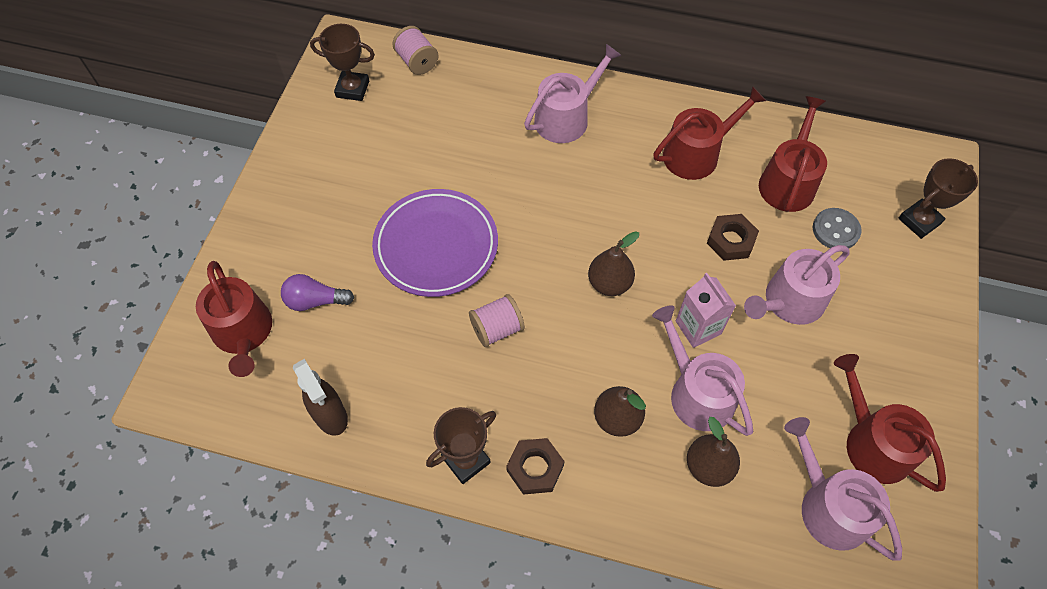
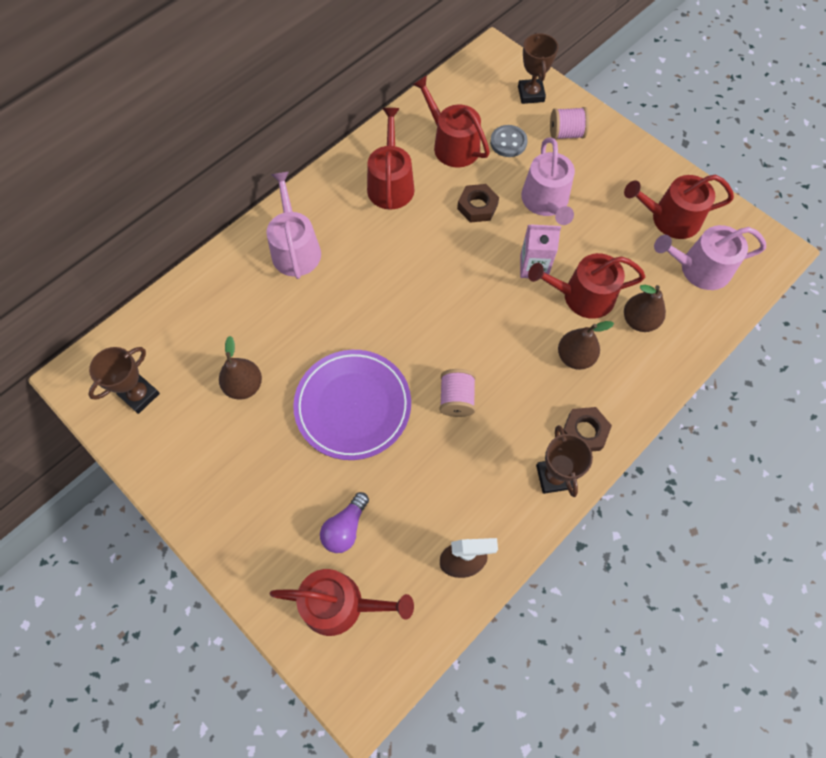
camera: 60 degrees left, 5 degrees up
(417, 62) = (150, 328): pink spool -> pink spool (566, 134)
(609, 283) = (464, 302): brown pear -> brown pear (244, 386)
(697, 392) = (582, 296): pink watering can -> red watering can

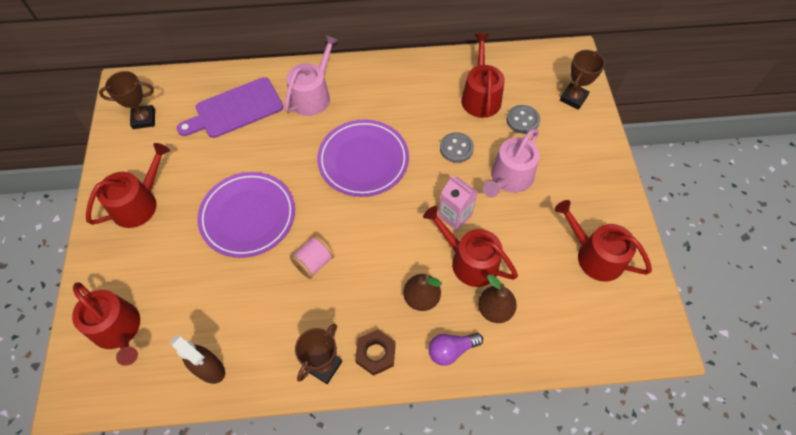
camera: 40 degrees right, 5 degrees down
(230, 316) = (235, 109): none -> purple cutting board
(244, 386) = (201, 156): brown pear -> none
(345, 528) = (168, 287): purple light bulb -> purple light bulb (451, 350)
(390, 184) = (413, 95): red watering can -> red watering can (139, 203)
(407, 276) = (363, 160): none -> purple plate
(477, 206) = (456, 148): brown nut -> grey button
(566, 134) = (573, 142): pink spool -> none
(699, 269) = (581, 308): pink watering can -> none

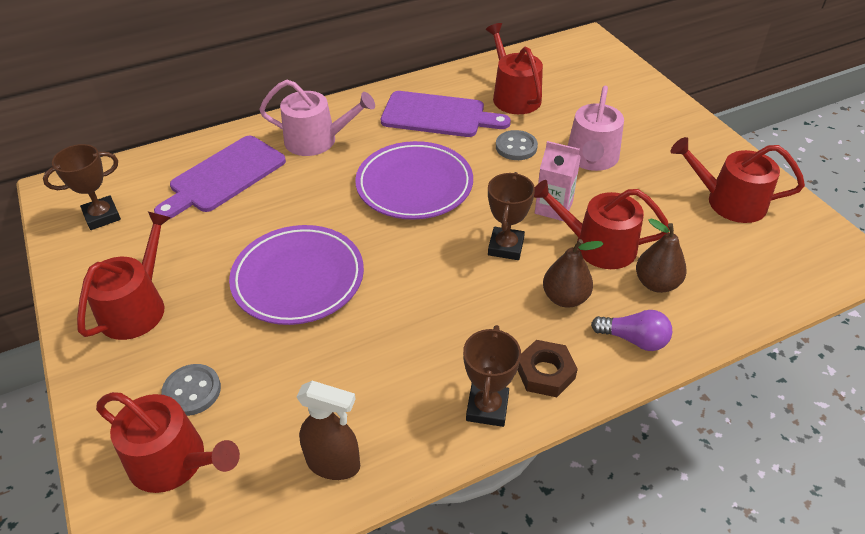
camera: 20 degrees left, 15 degrees down
(313, 95) = (317, 140): pink watering can -> pink watering can turned 90 degrees clockwise
(314, 262) = (411, 302): pink spool -> none
(412, 98) = (438, 115): none -> purple cutting board
(451, 350) = (633, 339): purple light bulb -> purple light bulb turned 120 degrees counterclockwise
(522, 120) = (572, 105): grey button -> grey button (192, 391)
(573, 98) = (613, 74): brown trophy -> brown trophy (506, 247)

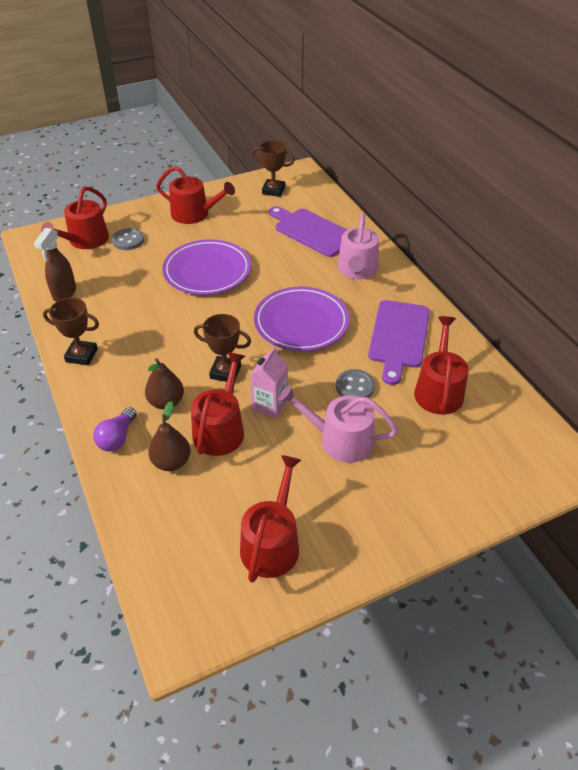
camera: 90 degrees right, 0 degrees up
(102, 216) = (273, 190): brown trophy -> brown trophy turned 45 degrees counterclockwise
(513, 96) = (438, 390): red watering can -> red watering can turned 60 degrees counterclockwise
(545, 373) = (101, 385): brown nut -> none

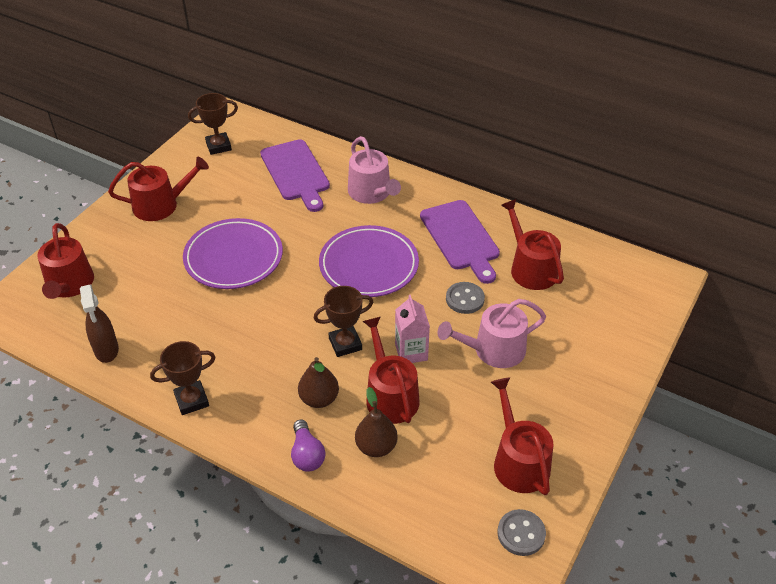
camera: 35 degrees left, 0 degrees up
(128, 240) = (118, 263): grey button -> grey button (521, 533)
(312, 231) = (296, 173): purple cutting board -> purple cutting board turned 120 degrees counterclockwise

